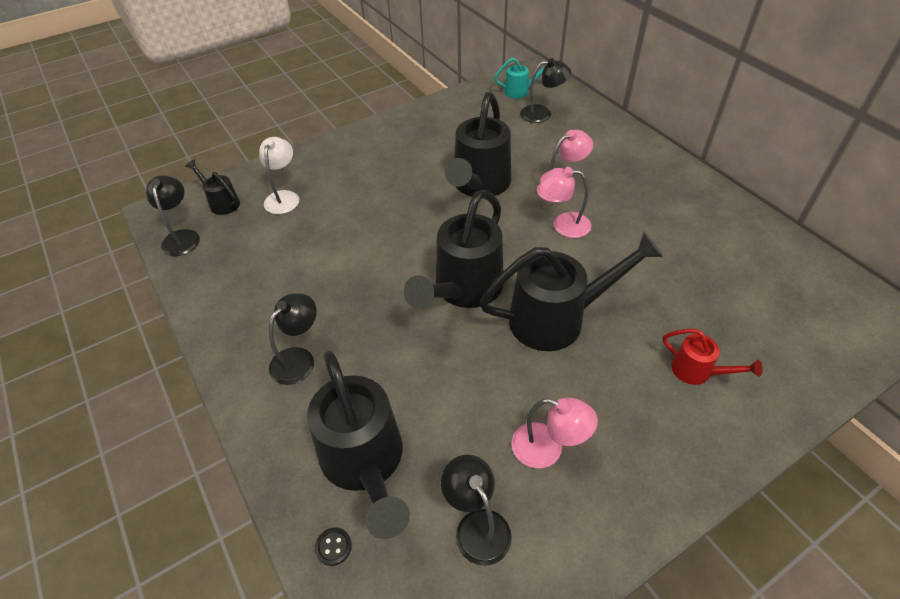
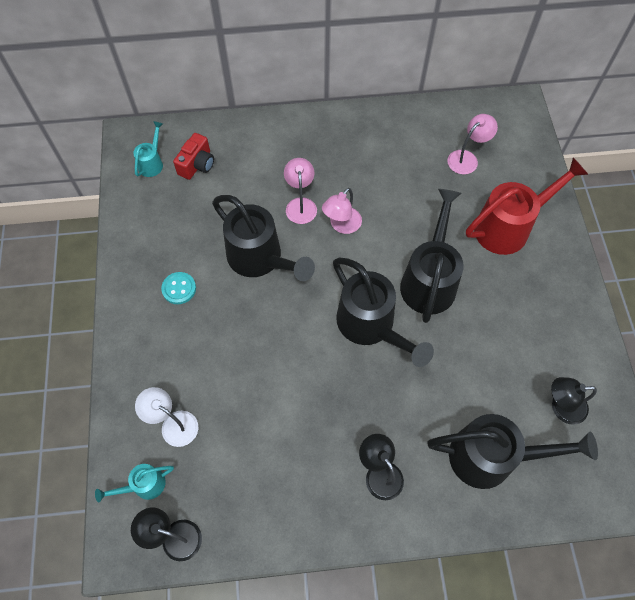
camera: 65 degrees left, 15 degrees up
(222, 202) = (144, 485): black watering can -> turquoise watering can
(333, 547) = (544, 499): black button -> none
(412, 151) = (179, 289): none -> turquoise button
(542, 113) = (197, 164): black lamp -> red camera
(547, 449) = (527, 341): pink lamp -> pink lamp (467, 158)
(697, 371) = (509, 227): red watering can -> red watering can, size x2.04

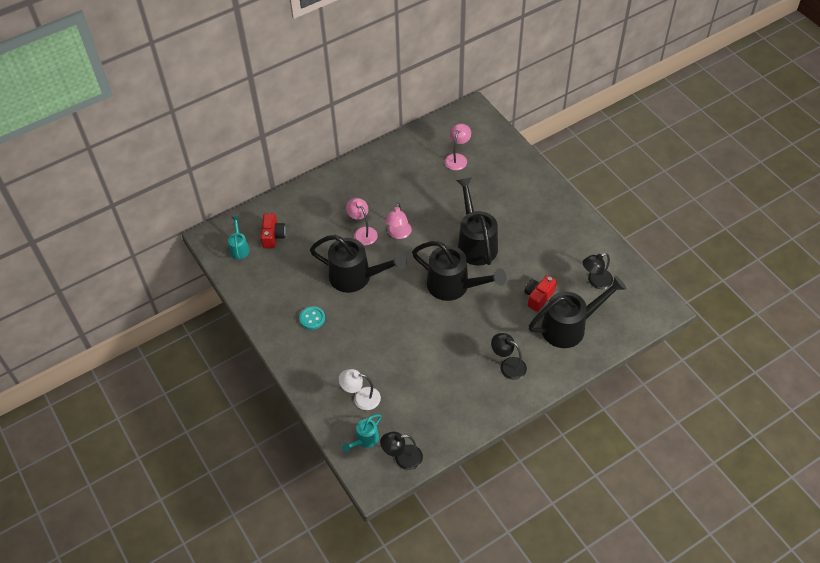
camera: 25 degrees left, 10 degrees down
(472, 393) = (538, 297): none -> red camera
(509, 227) = (508, 190): red watering can -> none

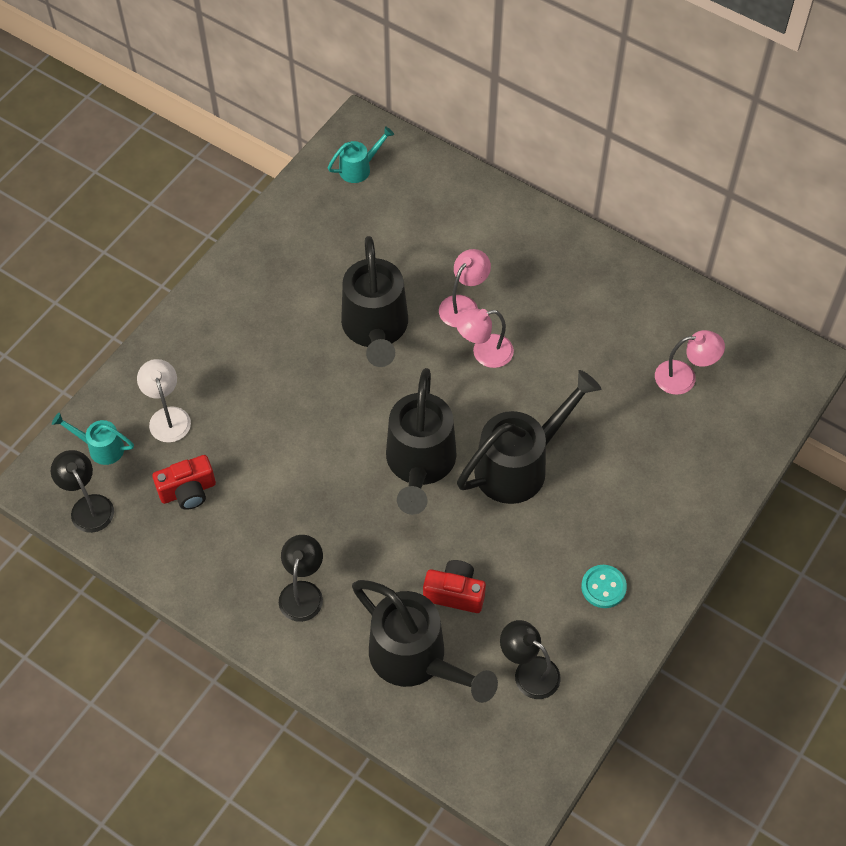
camera: 65 degrees right, 5 degrees up
(273, 236) = (400, 198): red camera -> red camera (188, 491)
(312, 318) = (277, 304): turquoise button -> turquoise button (603, 587)

